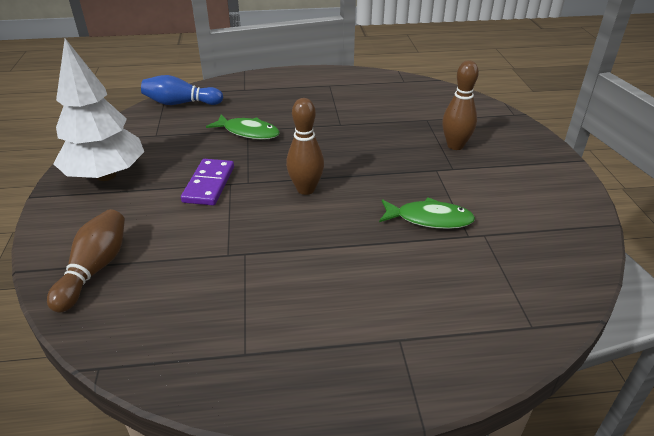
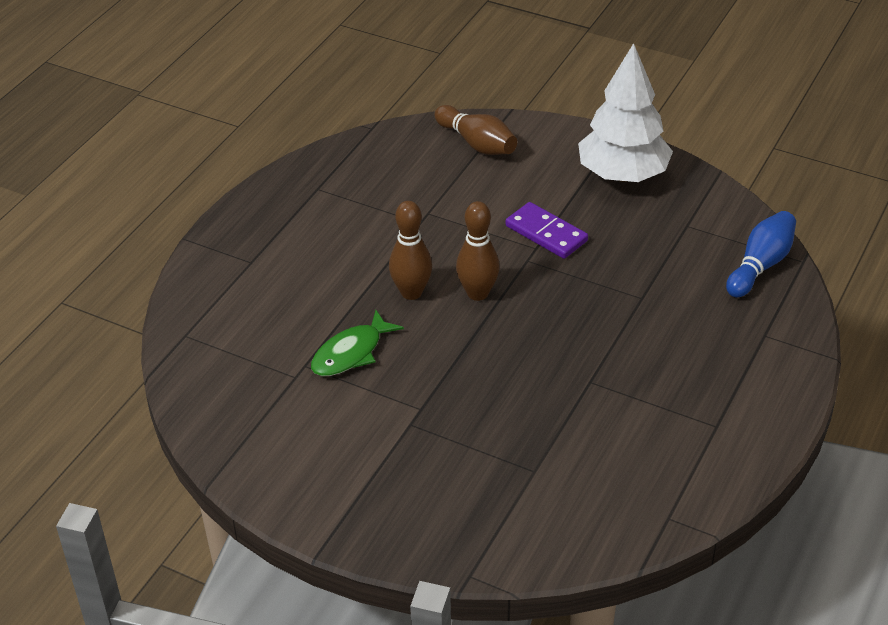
camera: 125 degrees right, 5 degrees up
(248, 132) = (634, 296): green fish -> none
(455, 145) = (451, 456): brown bowling pin -> brown bowling pin (411, 292)

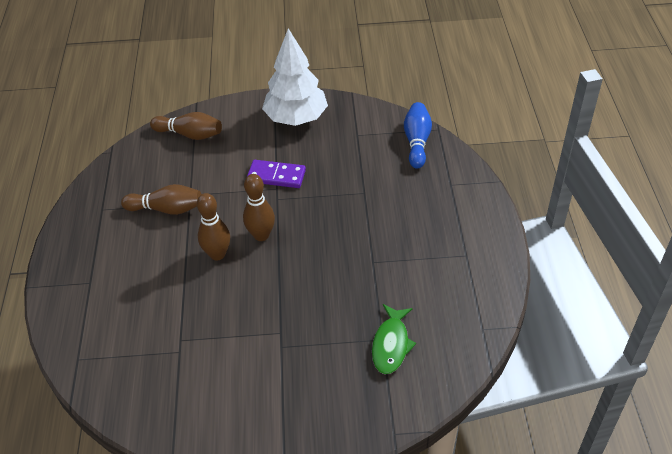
camera: 30 degrees left, 5 degrees up
(351, 353) = (206, 316): green fish -> green fish (391, 344)
(389, 218) = (167, 209): none -> brown bowling pin

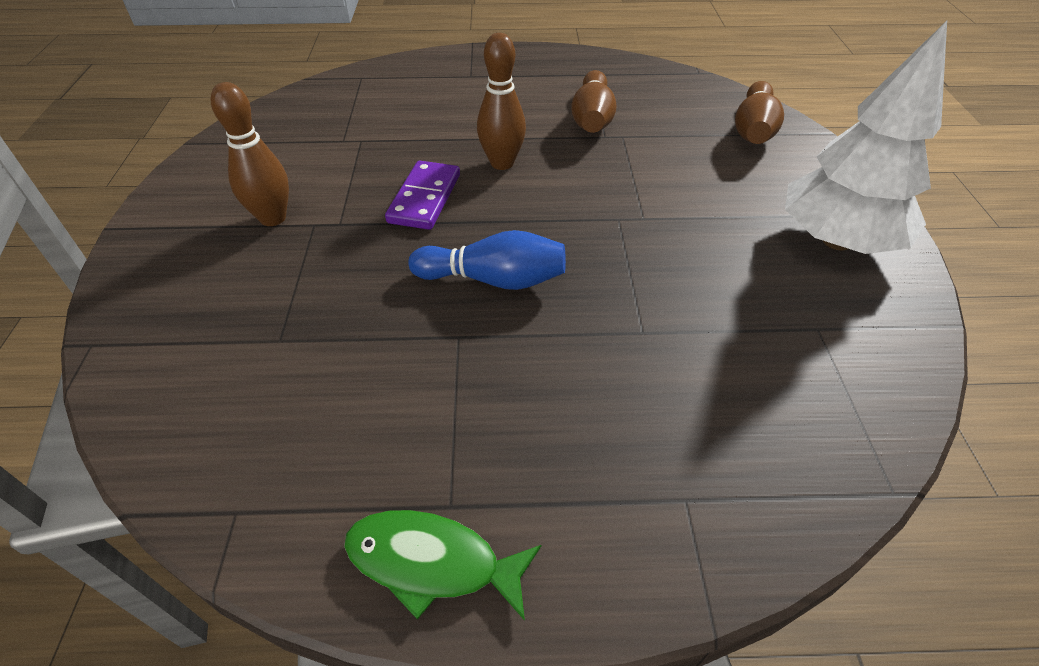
camera: 90 degrees right, 0 degrees up
(261, 235) = (536, 202): brown bowling pin -> brown bowling pin (273, 218)
(276, 176) = (673, 217): purple domino -> purple domino (424, 198)
(391, 344) = (262, 351): green fish -> green fish (432, 562)
(417, 142) = (827, 439): blue bowling pin -> blue bowling pin (494, 279)

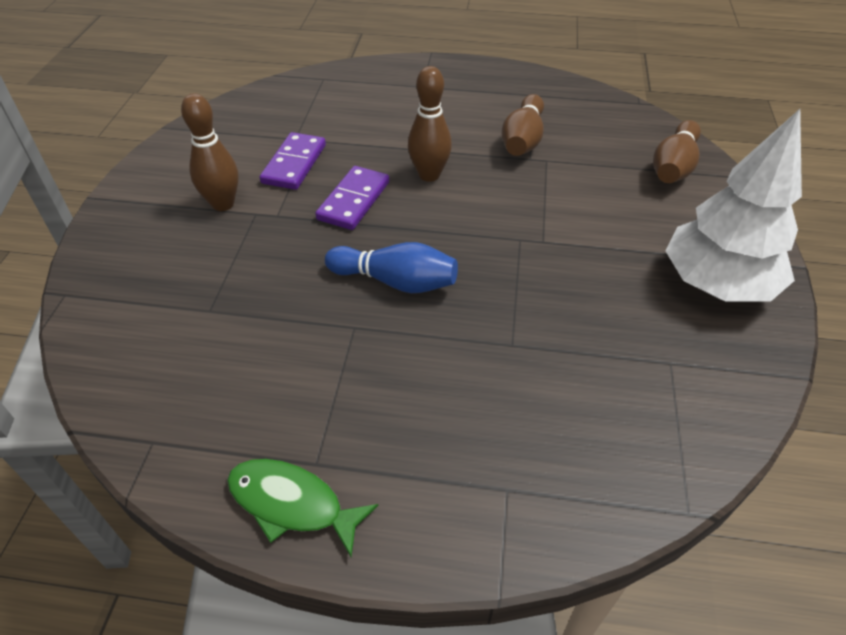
camera: 10 degrees right, 0 degrees up
(348, 167) = (294, 164): none -> purple domino

